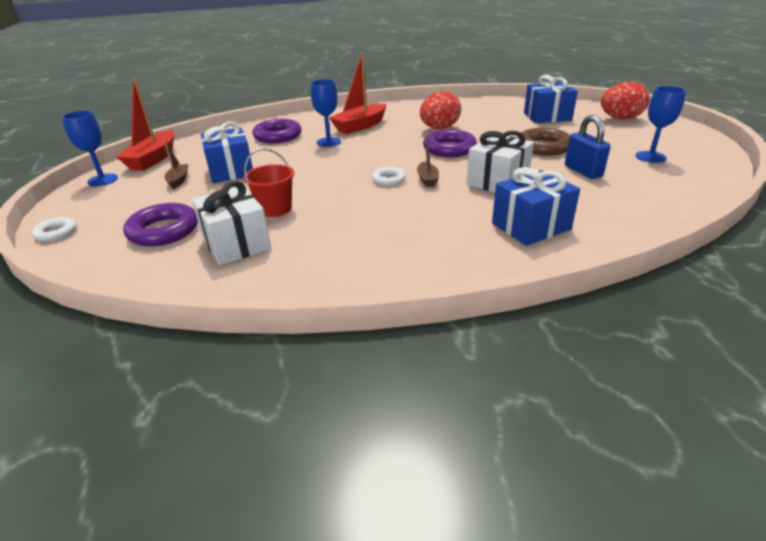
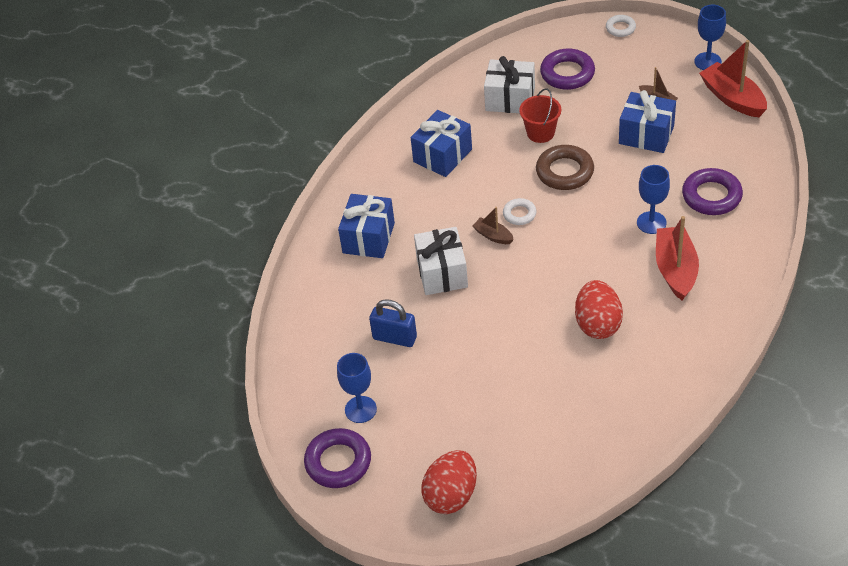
camera: 135 degrees right, 15 degrees up
(449, 149) = (537, 292): purple ring -> purple ring (338, 462)
(543, 147) = (463, 359): brown ring -> brown ring (565, 172)
(547, 116) = (529, 440): blue gift -> blue gift (442, 155)

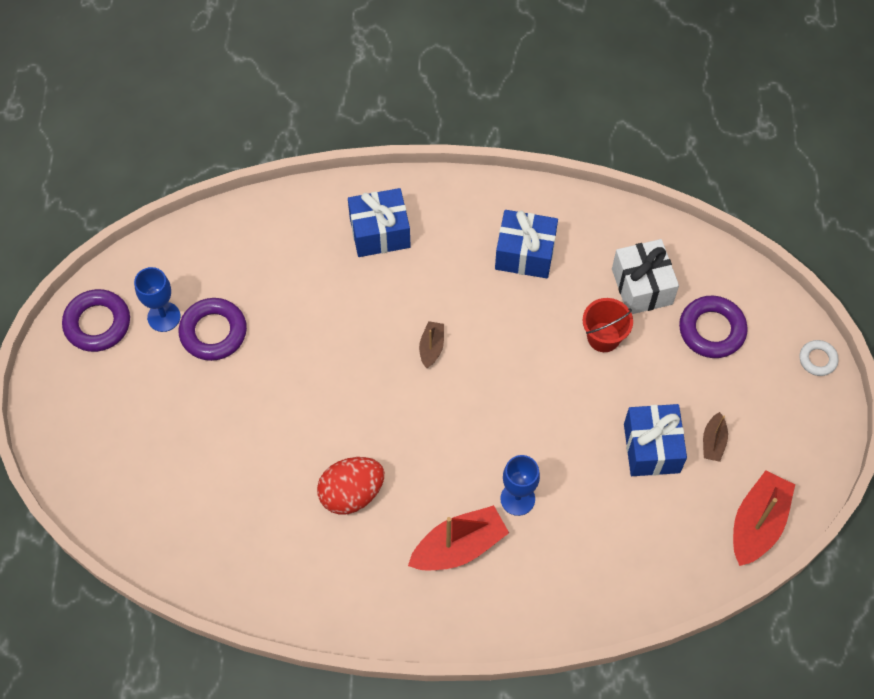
camera: 60 degrees right, 15 degrees up
(394, 338) = (260, 310): blue padlock -> none
(442, 273) = (361, 319): white gift -> none
(451, 495) = (93, 436): red egg -> none
(519, 214) = (473, 361): white ring -> none
(565, 172) = (555, 383): brown ring -> none
(707, 61) = (808, 476): blue goblet -> none
(711, 196) = (586, 549): purple ring -> purple ring (213, 332)

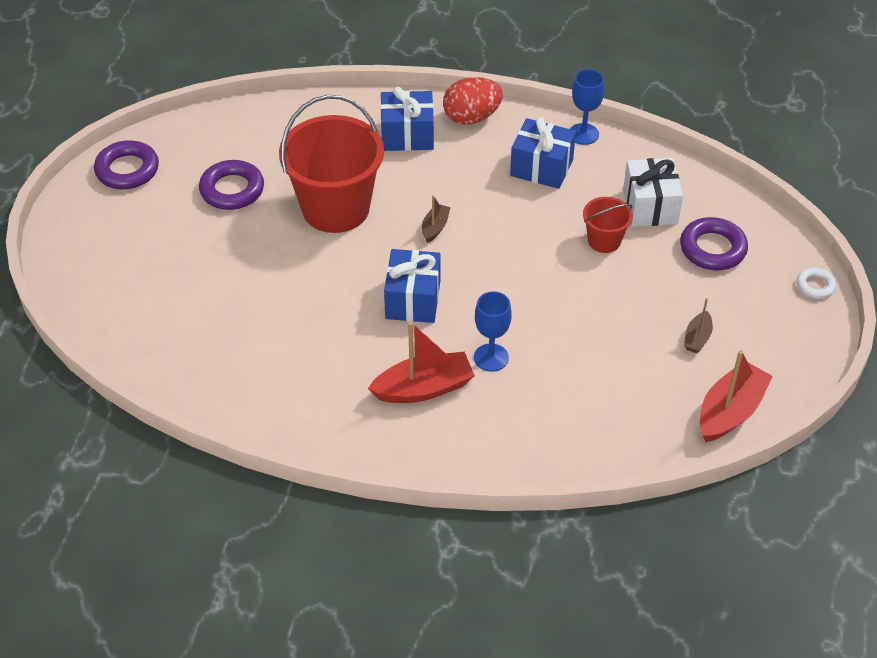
camera: 10 degrees right, 15 degrees down
(164, 317) = (189, 172): blue goblet -> blue goblet (583, 134)
(325, 339) = (336, 208): none -> red bucket
(352, 493) = (329, 331): red egg -> red egg (471, 117)
(651, 448) = (634, 335): blue gift -> blue gift (413, 300)

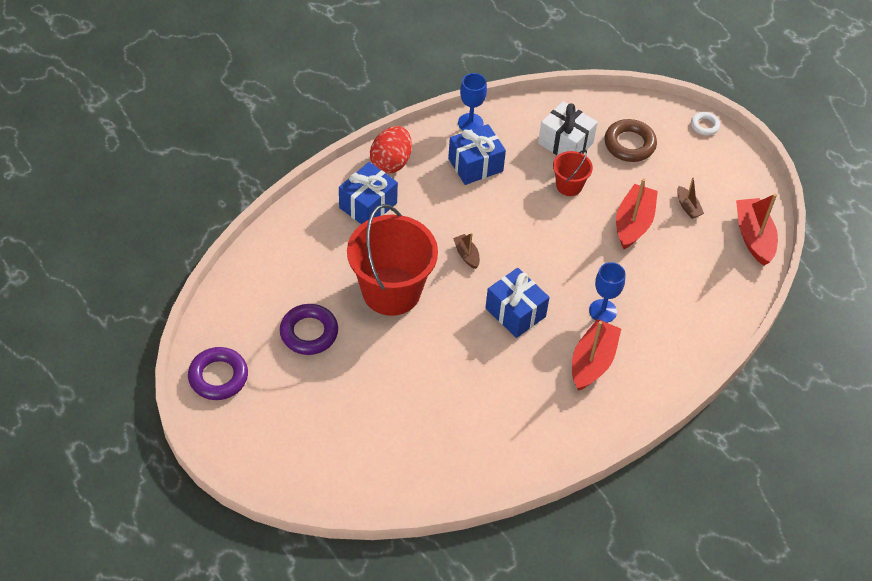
camera: 50 degrees left, 5 degrees up
(622, 312) = (633, 223): none -> red boat
(712, 249) = (629, 144): purple ring -> brown ring

